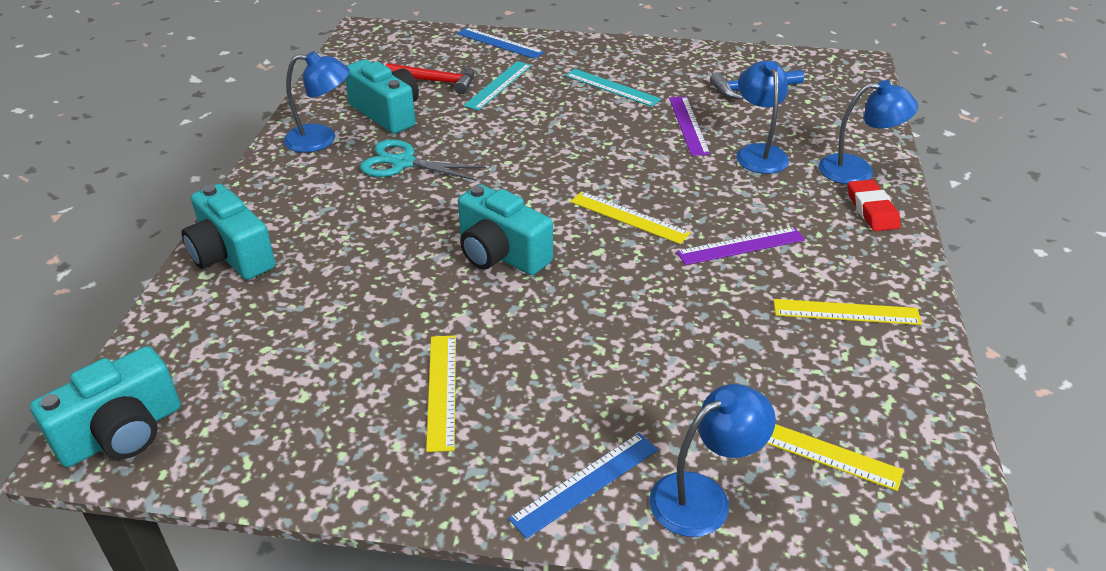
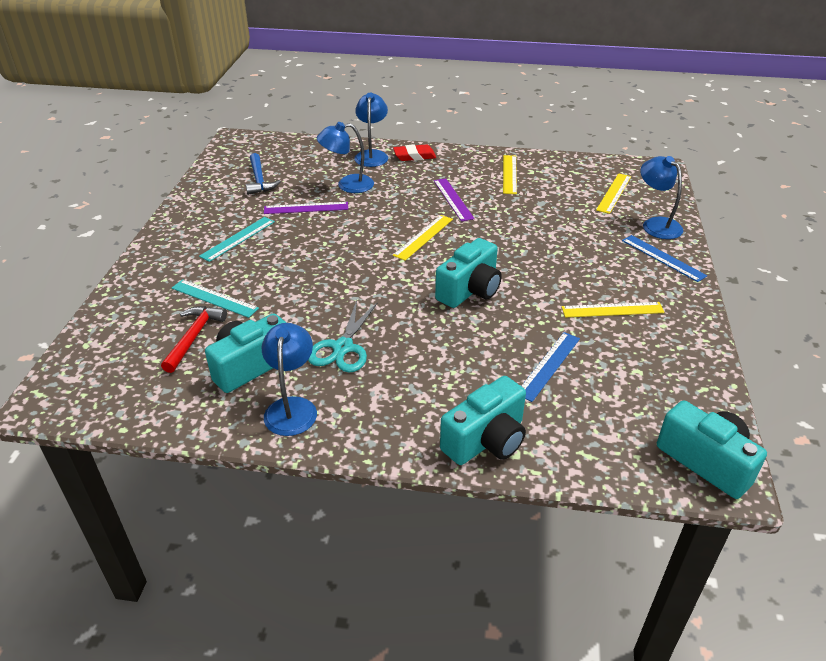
camera: 90 degrees left, 0 degrees up
(499, 43) = (125, 300): blue ruler -> blue ruler (548, 365)

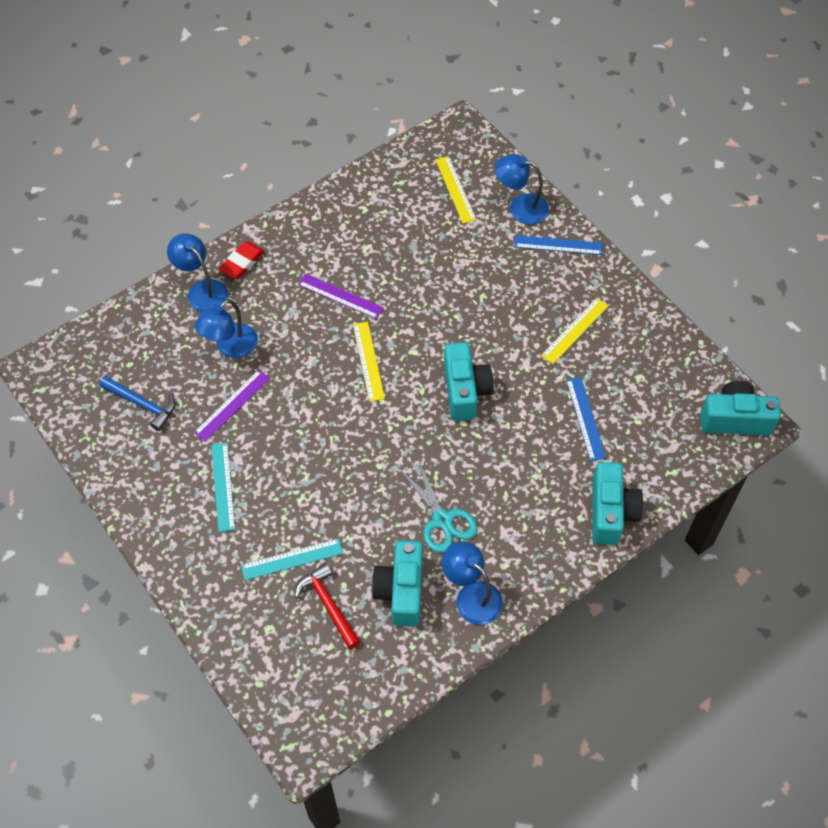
camera: 45 degrees left, 20 degrees up
(509, 174) = (350, 226): yellow ruler -> none

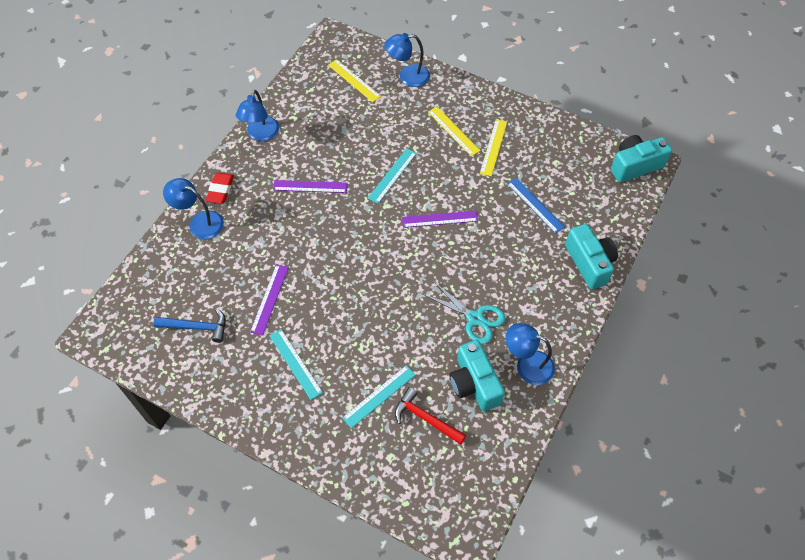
camera: 25 degrees left, 0 degrees up
(230, 347) = (245, 256): blue lamp -> blue lamp (261, 134)
(368, 361) = (357, 225): yellow ruler -> yellow ruler (453, 131)
(438, 319) = (392, 175): none -> turquoise ruler
(465, 391) = (439, 219): turquoise camera -> purple ruler
(558, 245) = (449, 93): blue ruler -> none

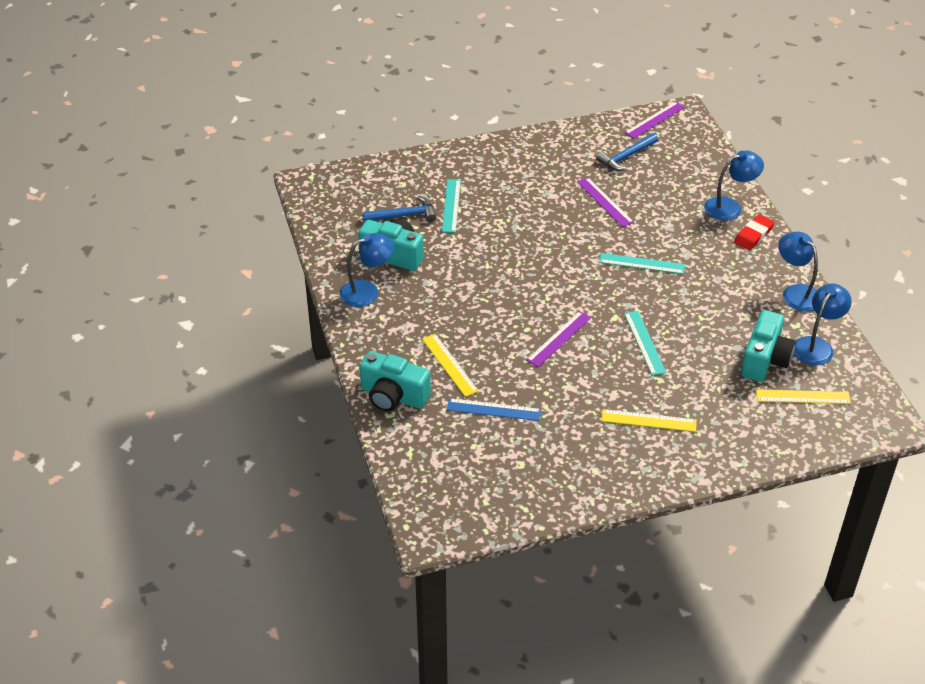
camera: 135 degrees right, 15 degrees down
(220, 190) = (753, 235): red eraser -> red eraser turned 75 degrees clockwise
(295, 363) = (532, 184): turquoise ruler -> turquoise ruler (642, 263)
(310, 186) = (694, 286): purple ruler -> purple ruler (655, 120)
(407, 76) = (764, 440): blue lamp -> blue lamp (816, 345)
(426, 418) = (404, 215): red hammer -> blue hammer
(475, 318) = (441, 292): turquoise scissors -> none
(493, 147) = (594, 433): yellow ruler -> yellow ruler (449, 365)
(635, 166) = (441, 520): turquoise camera -> turquoise camera (764, 360)

